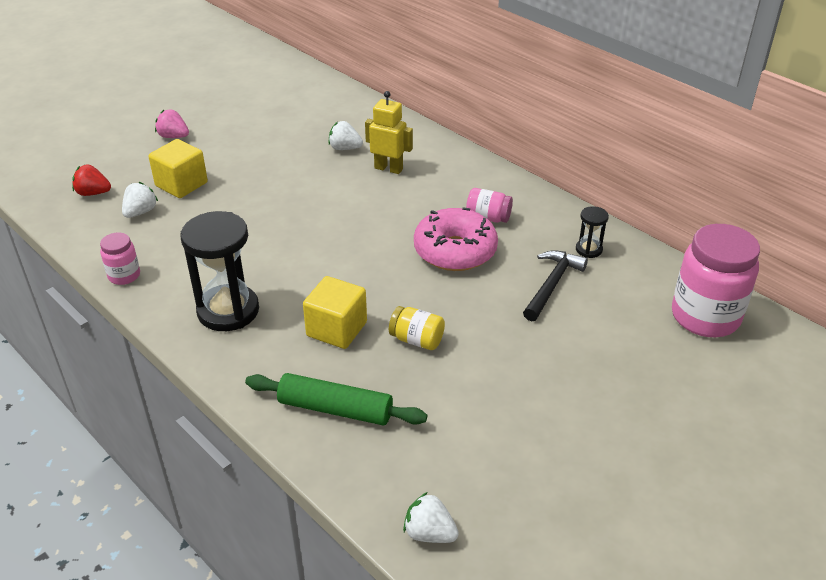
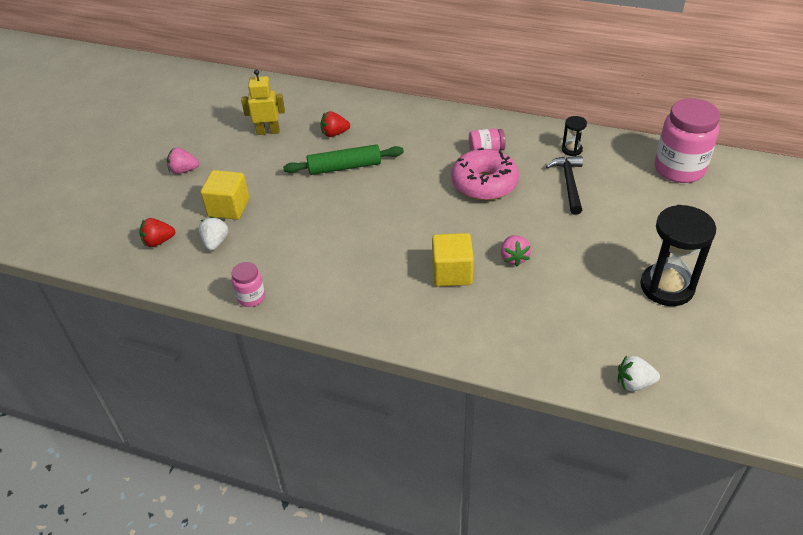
camera: 25 degrees left, 5 degrees up
(228, 311) = (360, 291): black hourglass -> black hourglass (667, 287)
(335, 409) = (501, 329): green rolling pin -> green rolling pin (344, 167)
(345, 148) = (334, 133): white strawberry -> red strawberry
(388, 168) = (382, 138): yellow robot -> yellow robot (268, 131)
(417, 340) = (514, 258): yellow jar -> pink strawberry

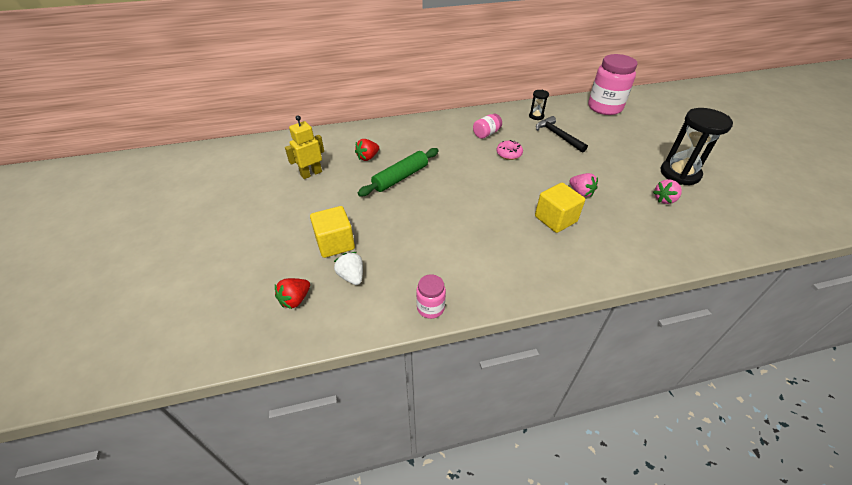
camera: 35 degrees left, 0 degrees up
(184, 170) = (262, 229): pink strawberry -> pink strawberry (664, 199)
(484, 184) = (509, 154): pink donut -> pink donut, size x0.50
(634, 383) = (737, 239): white strawberry -> none

